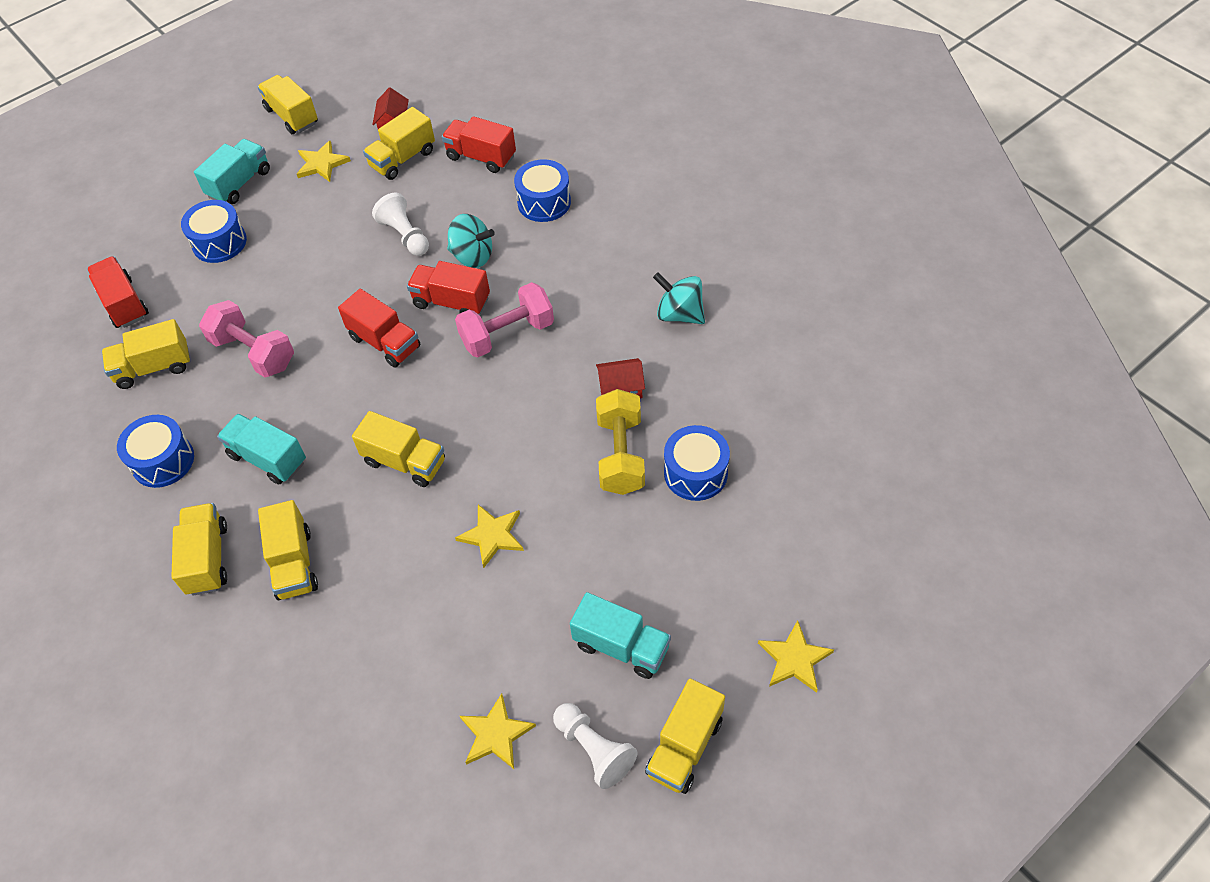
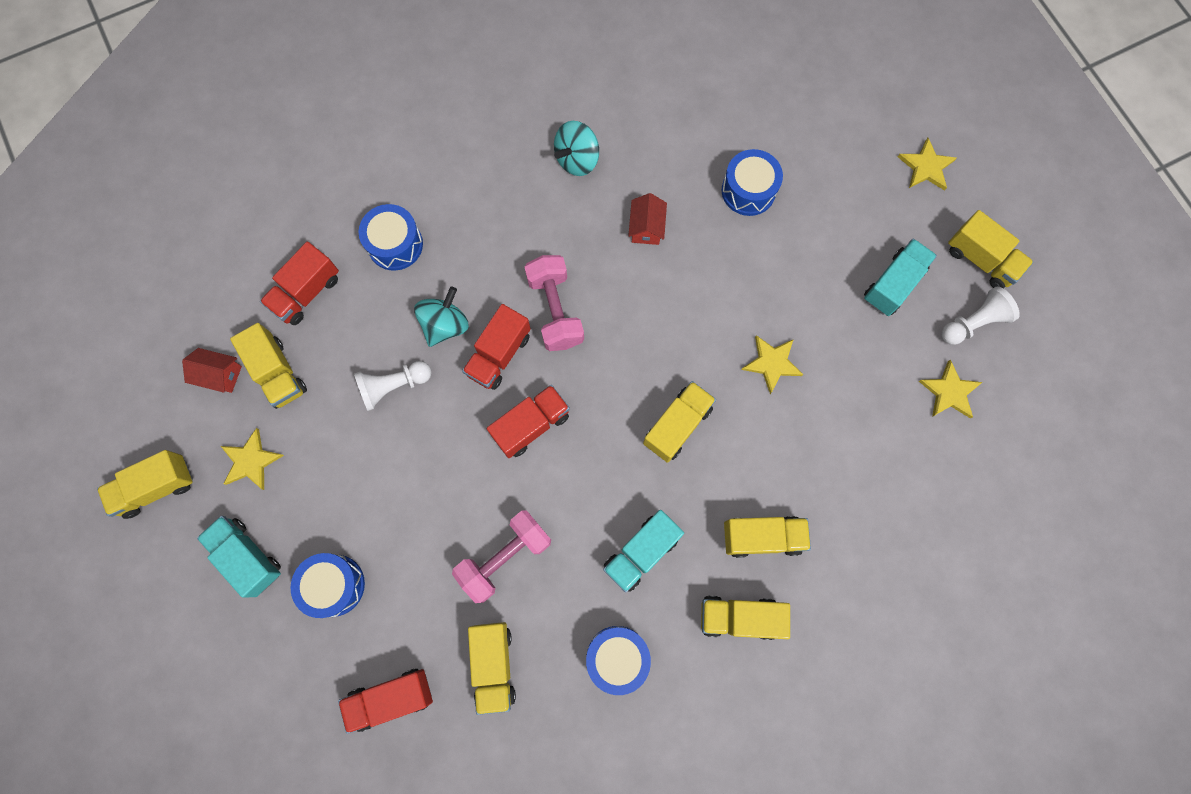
camera: 80 degrees left, 20 degrees up
(620, 455) = (716, 244): yellow dumbbell -> none

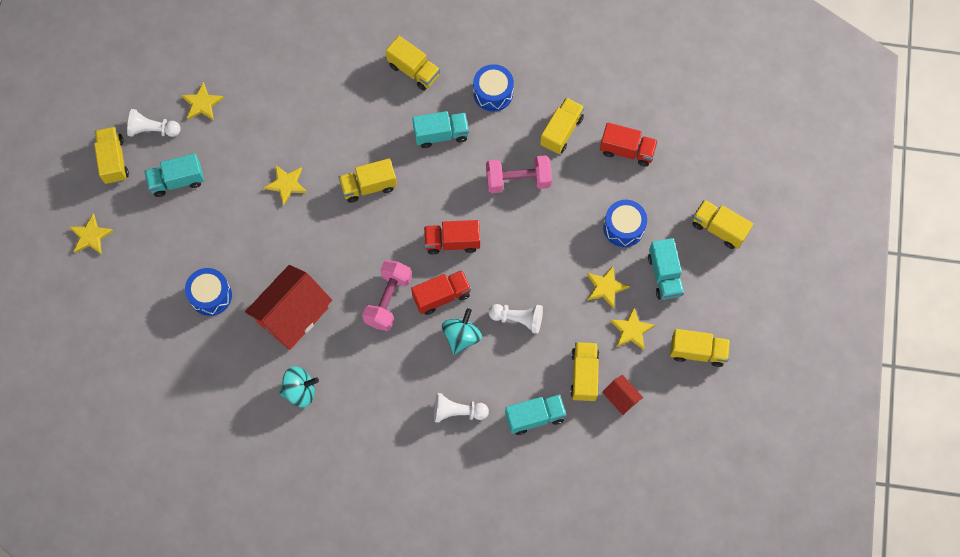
camera: 145 degrees left, 5 degrees down
(306, 292) = (535, 417): red truck -> turquoise truck
(312, 493) = (605, 287): none -> yellow star
(395, 244) = (457, 412): blue drum -> white pawn
(445, 325) = (461, 336): turquoise spinning top -> turquoise spinning top turned 135 degrees clockwise
(646, 227) = (292, 315): red house -> red house, size x2.15
(762, 537) = (369, 99): yellow truck -> yellow truck (719, 229)

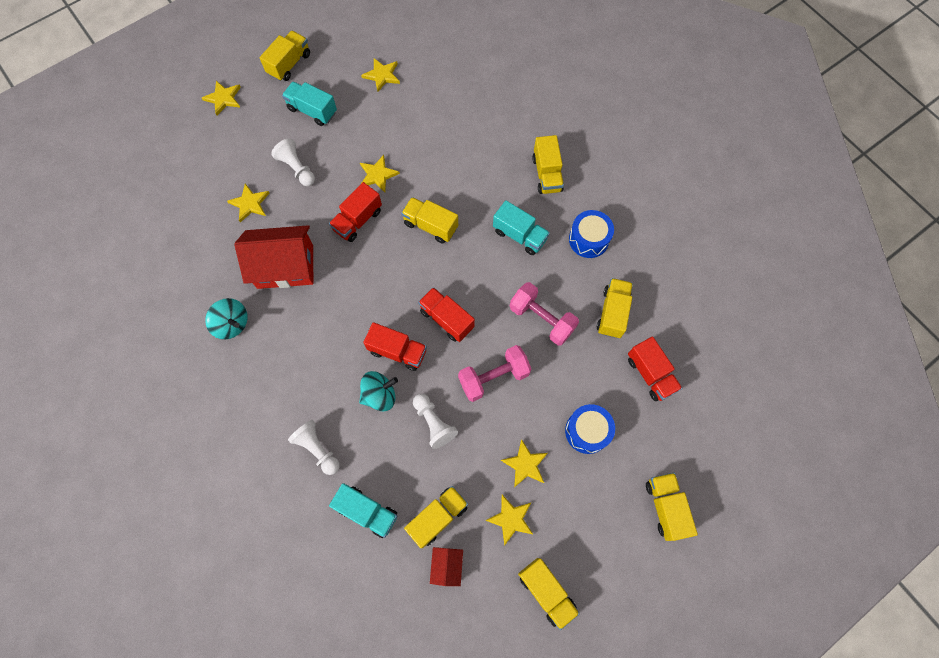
camera: 45 degrees right, 0 degrees up
(153, 130) = (334, 66): white pawn -> white pawn (297, 168)
(211, 295) = (250, 204): blue drum -> yellow star
(309, 232) = (358, 220): none -> red truck
(388, 300) = (358, 318): pink dumbbell -> pink dumbbell (493, 377)
(561, 131) = (612, 313): yellow truck -> yellow truck turned 60 degrees counterclockwise
(664, 275) = (582, 501): turquoise truck -> none

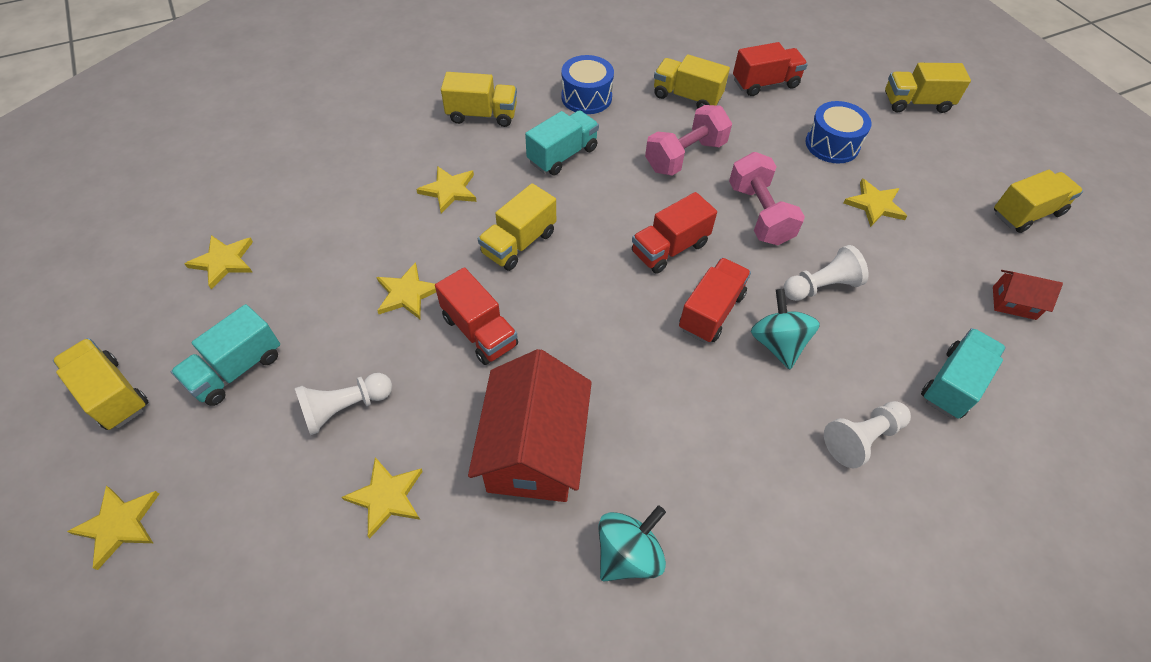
camera: 80 degrees left, 15 degrees down
(437, 517) = (951, 302): yellow truck -> none
(511, 519) = (944, 230): yellow star -> yellow star (449, 190)

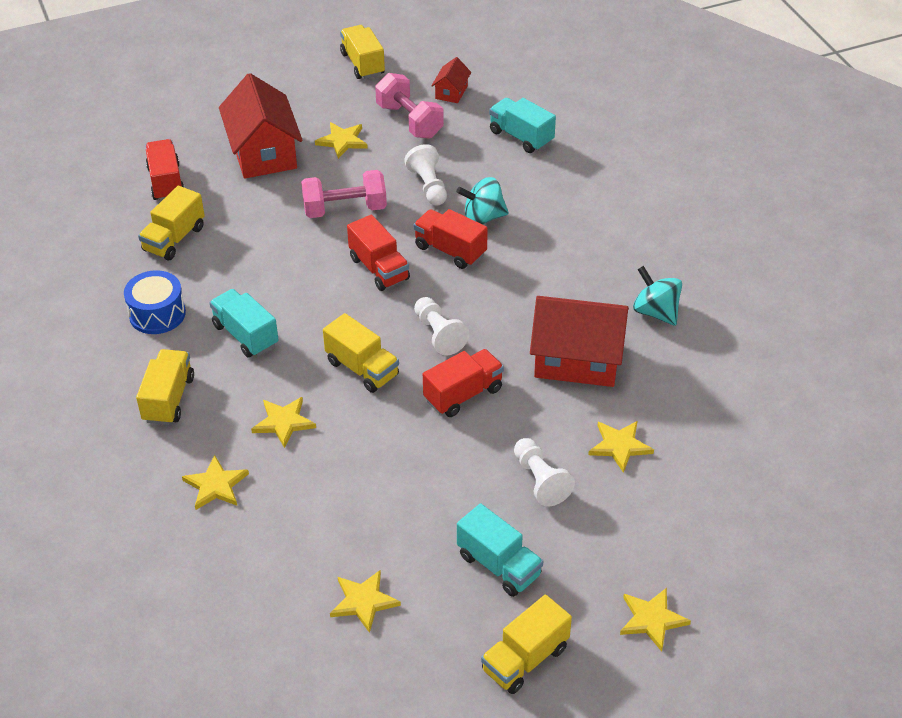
camera: 85 degrees left, 10 degrees down
(407, 293) = (417, 447): yellow star -> yellow star (215, 485)
(685, 156) = (262, 248): pink dumbbell -> pink dumbbell (409, 121)
(832, 144) = (263, 153): blue drum -> red house
(862, 438) = (565, 188): white pawn -> white pawn (439, 334)
(916, 103) = (217, 92): yellow truck -> none

